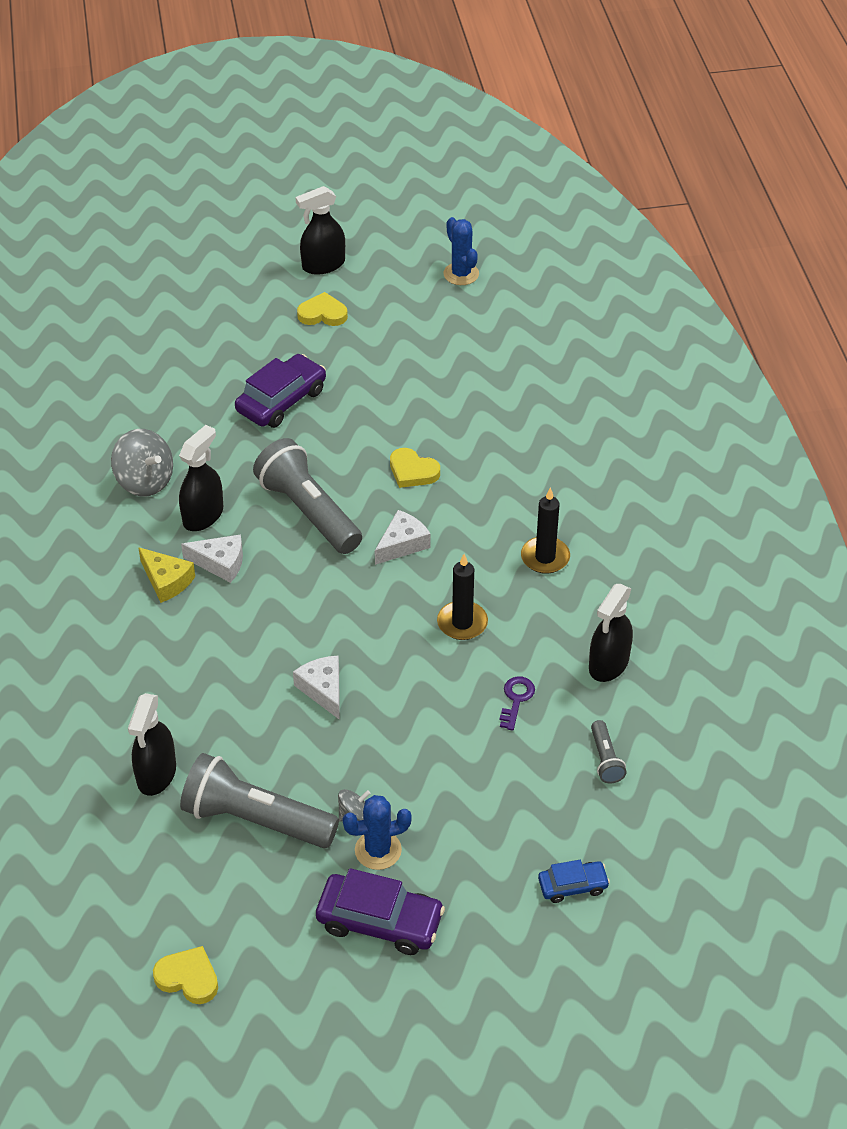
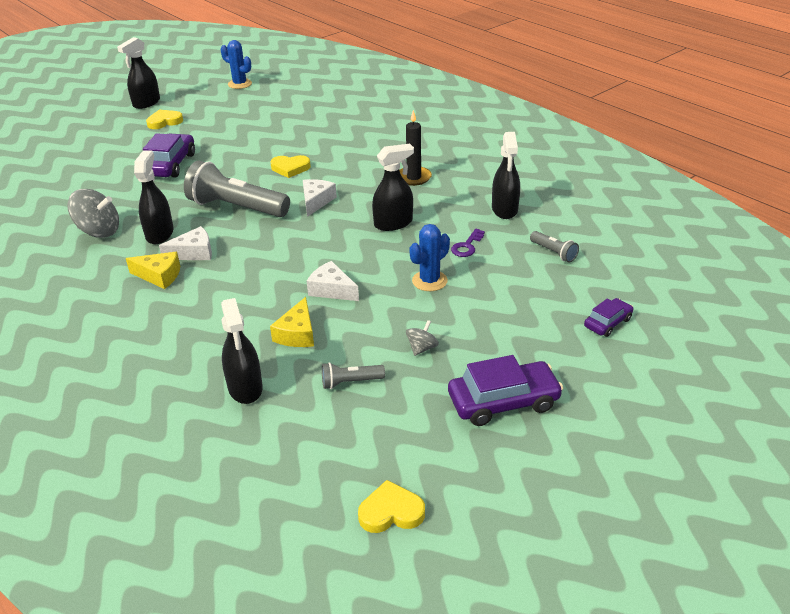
camera: 30 degrees left, 10 degrees down
(248, 732) = (297, 333): none -> yellow cheese
(255, 820) = (350, 382): grey flashlight -> grey flashlight, size x0.46
(378, 850) = (459, 361): blue cactus -> blue cactus (429, 281)
(462, 623) = (393, 223): black candle -> black spray bottle
(516, 699) = (467, 246): purple key -> purple key turned 135 degrees counterclockwise
(572, 886) = (607, 323): blue car -> purple car

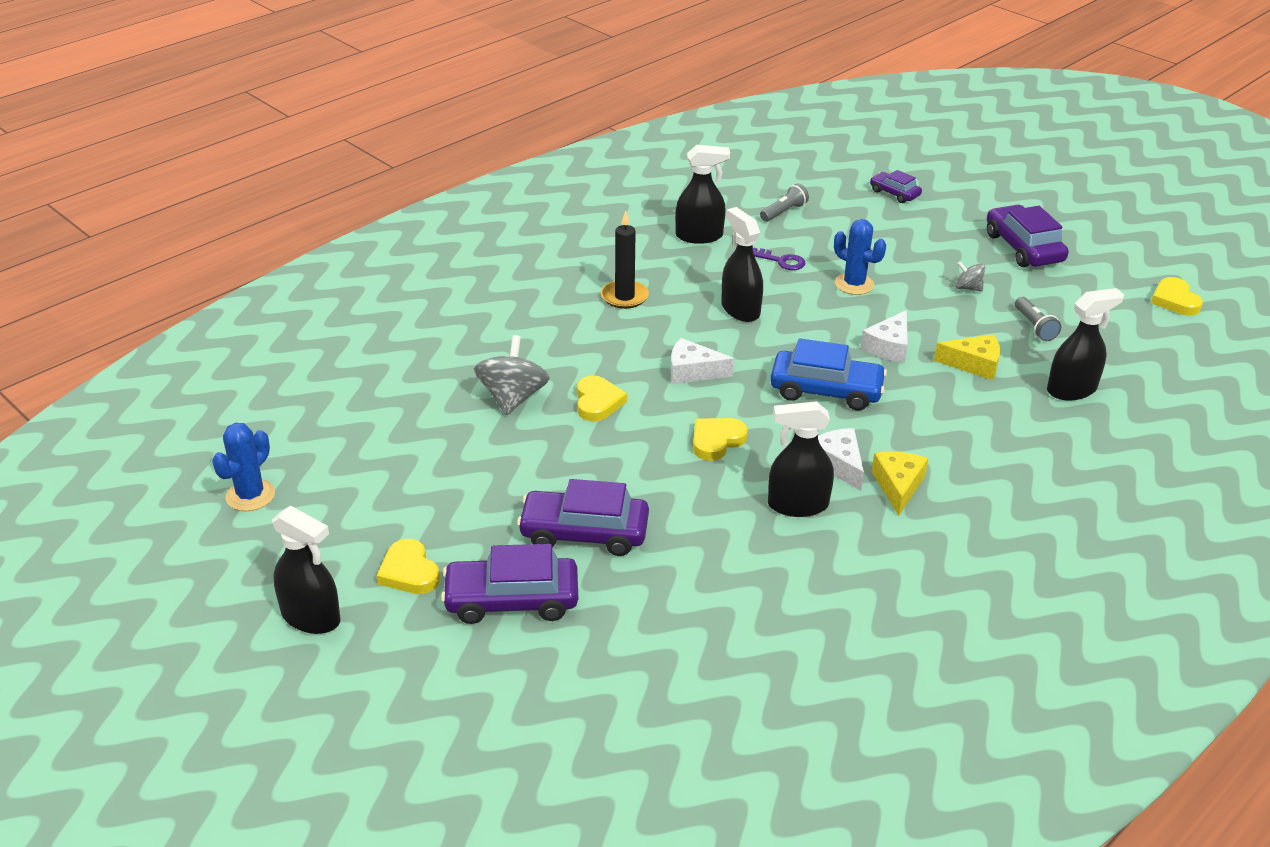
camera: 95 degrees left, 0 degrees up
(99, 231) = (801, 572): grey spinning top -> grey spinning top (512, 398)
(129, 147) = (512, 600): none -> purple car
(236, 207) = (716, 441): grey flashlight -> yellow heart
(280, 254) = (826, 390): none -> blue car

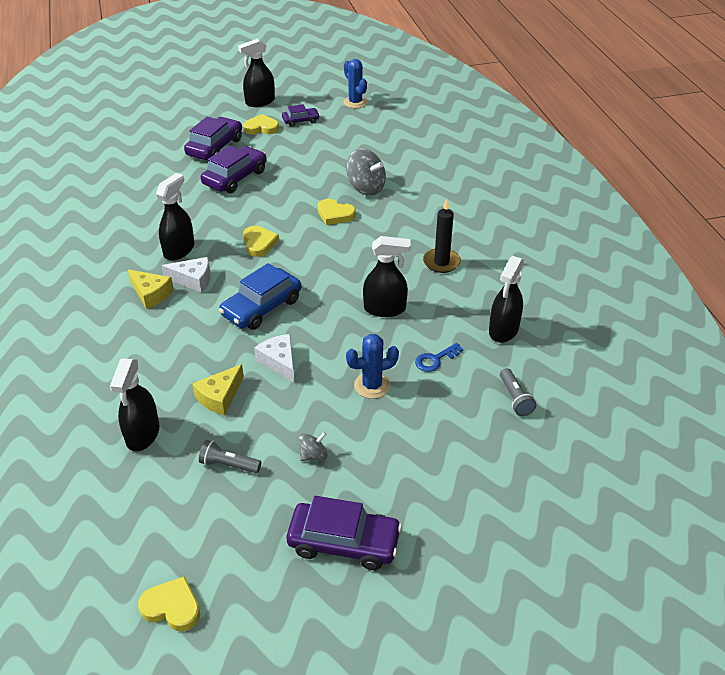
camera: 120 degrees right, 5 degrees up
(692, 371) = (332, 260): white cheese -> none
(781, 261) = (435, 359): purple key -> blue key
(894, 193) = (507, 499): purple car -> purple car (300, 121)

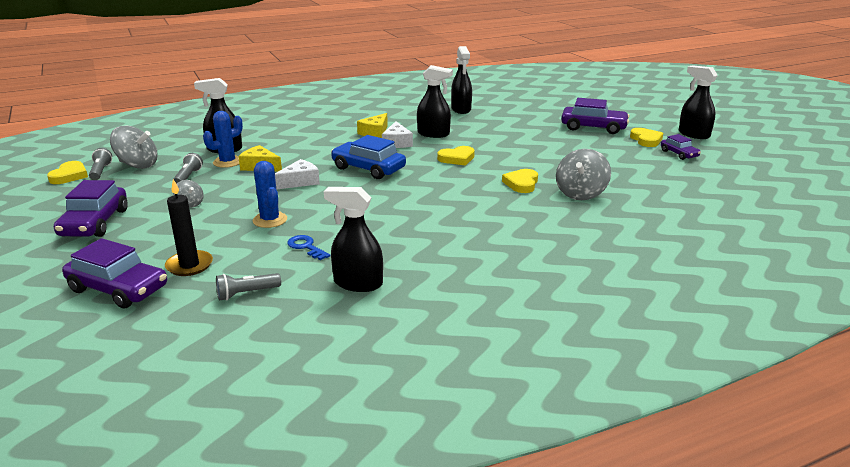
camera: 80 degrees right, 15 degrees down
(162, 527) = (138, 165): none -> grey spinning top
(170, 569) = (100, 171): none -> grey flashlight
(235, 177) = (551, 139): purple car -> purple car (118, 288)
(355, 102) = (751, 175): blue cactus -> blue cactus (227, 162)
(385, 309) = (379, 218): black spray bottle -> black spray bottle (461, 109)
(441, 262) = (467, 241): black candle -> black candle (189, 265)

